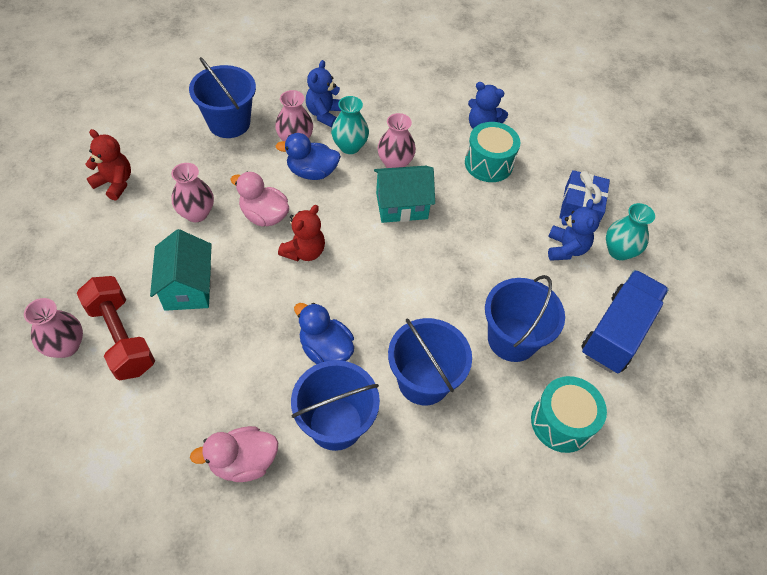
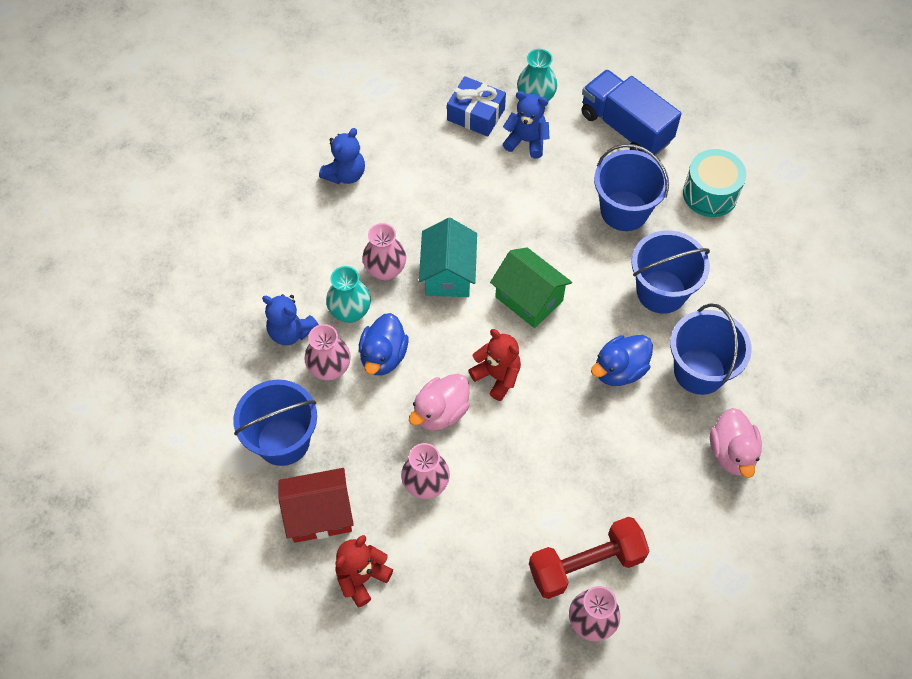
camera: 75 degrees left, 5 degrees up
(168, 152) = (319, 514): none -> red house
(188, 287) = (529, 496): turquoise house -> none
(389, 267) = (529, 299): none -> green house
(488, 163) = (402, 181): turquoise drum -> none

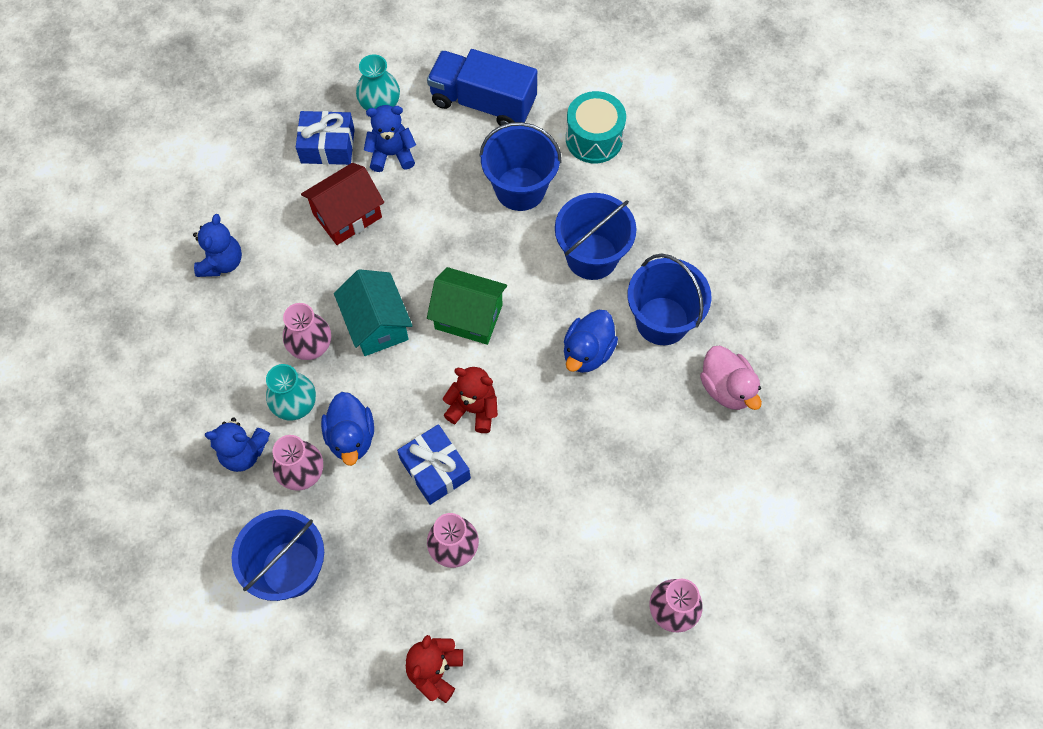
camera: 25 degrees left, 5 degrees up
(319, 514) = (363, 627): red house -> red house (347, 215)
(441, 412) = (435, 469): pink duck -> blue gift
(586, 564) = (642, 557): red dumbbell -> none

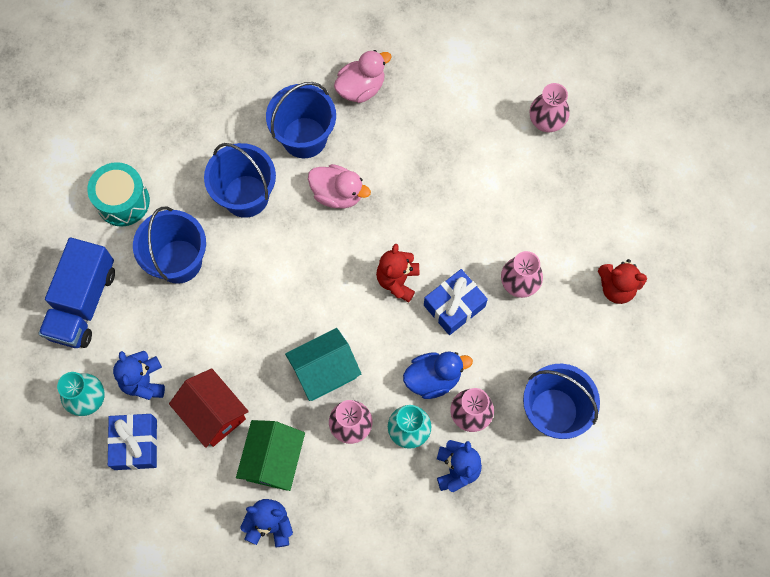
camera: 95 degrees left, 5 degrees up
(468, 316) = (311, 293): green house -> green house (273, 460)
(587, 352) = (337, 194): blue duck -> pink duck

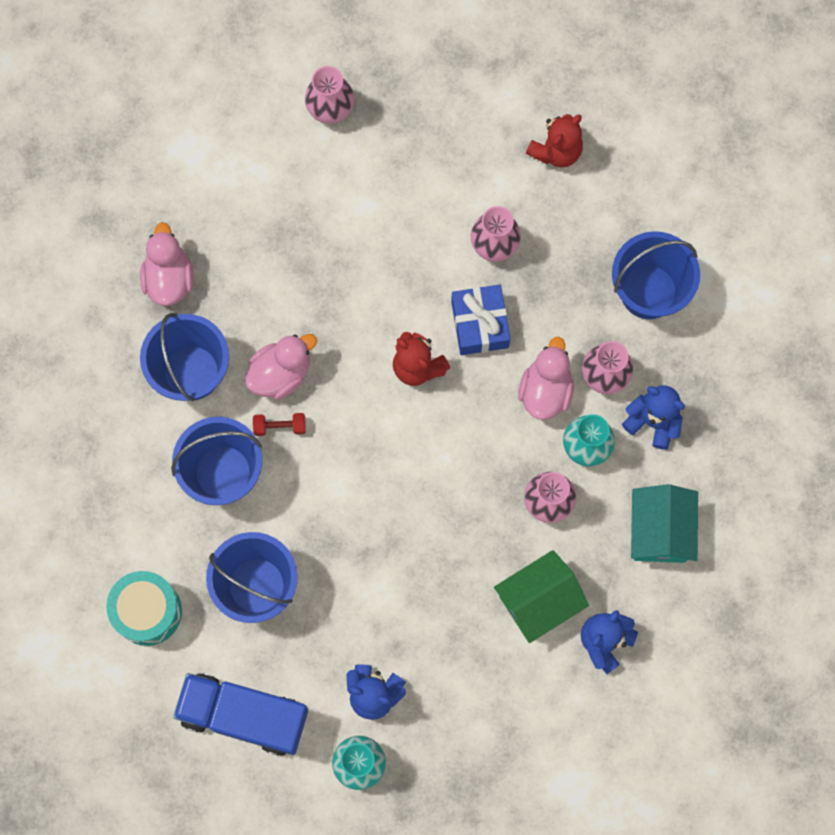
camera: 60 degrees left, 5 degrees up
(83, 303) = (244, 715): blue truck -> blue truck turned 150 degrees clockwise
(135, 444) = (439, 738): blue gift -> none
(213, 414) = (453, 638): red house -> none
(273, 460) = (539, 601): green house -> green house turned 75 degrees counterclockwise
(300, 214) = (280, 426): none -> red dumbbell
(324, 371) = (473, 497): turquoise house -> turquoise house (659, 531)
(433, 378) = (545, 390): blue duck -> pink duck

